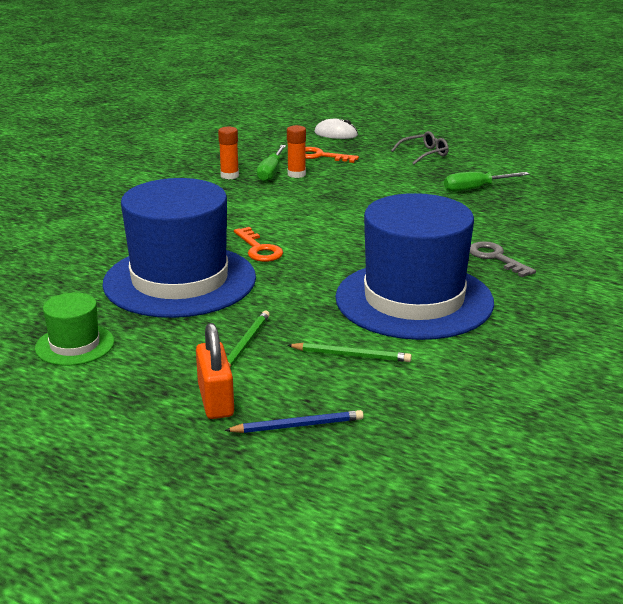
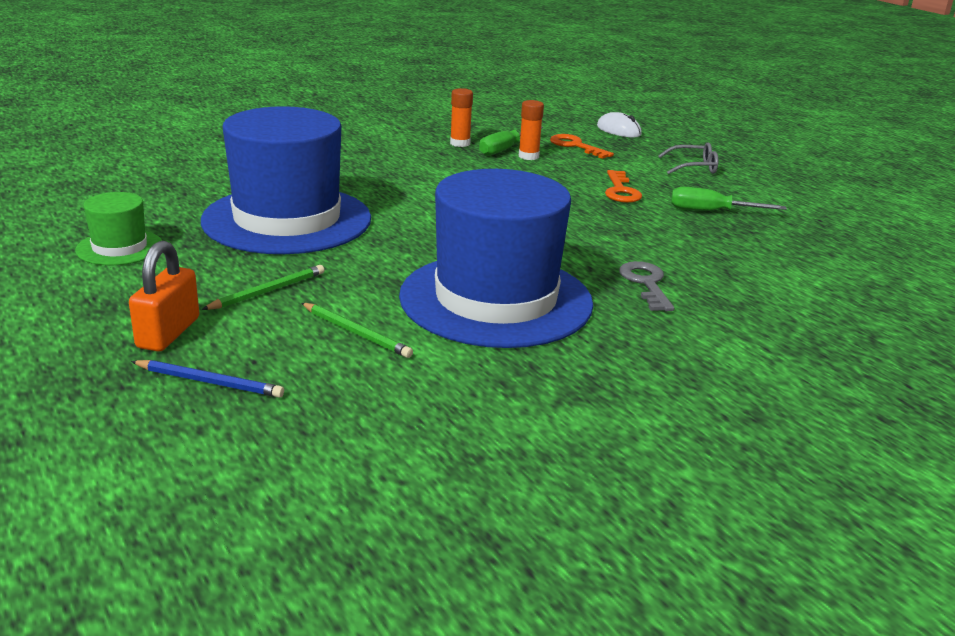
camera: 25 degrees right, 0 degrees up
(259, 249) = (400, 212): orange key -> orange key (621, 191)

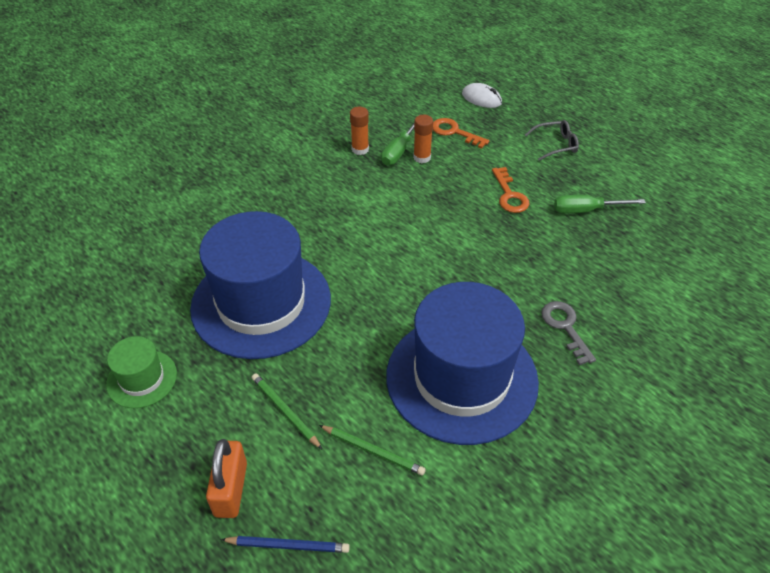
camera: 10 degrees left, 20 degrees up
(268, 291) = (285, 411): green pencil -> green pencil turned 75 degrees counterclockwise

